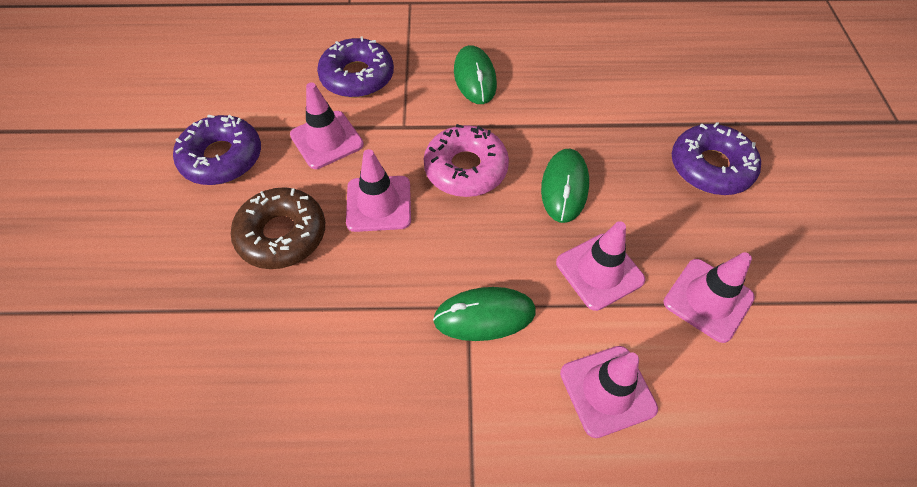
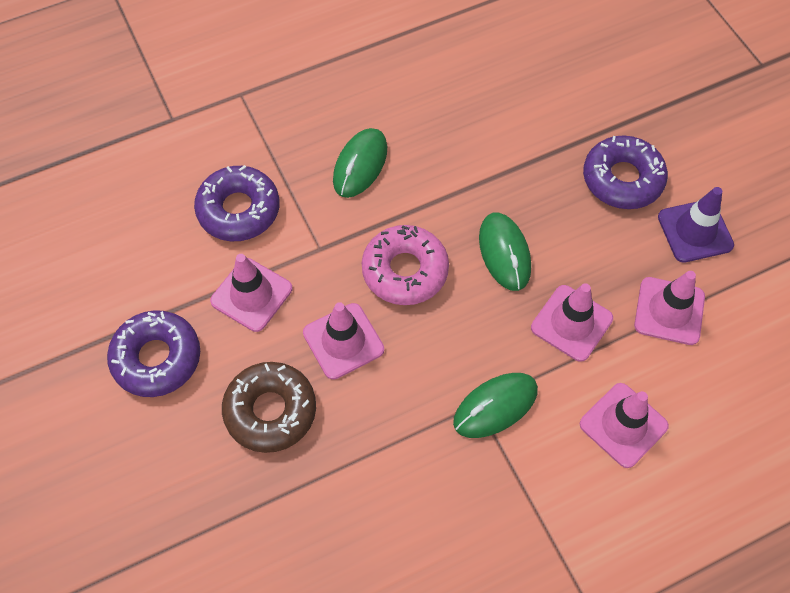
camera: 25 degrees left, 5 degrees up
(474, 78) = (360, 165): green mouse -> green mouse turned 60 degrees clockwise
(767, 237) = (695, 231): none -> purple traffic cone

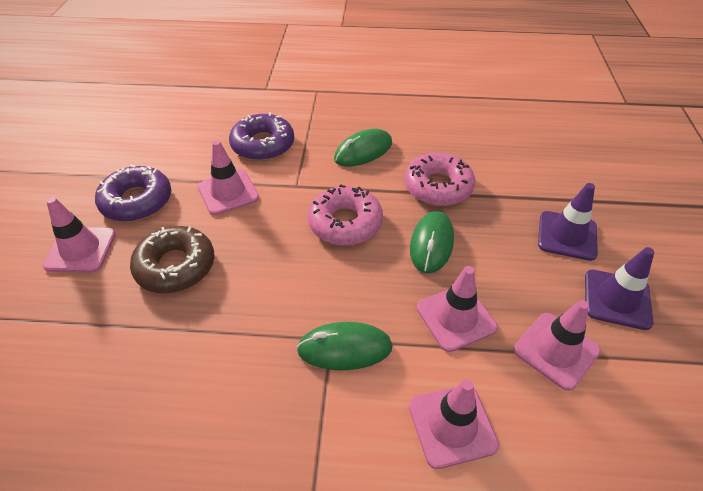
camera: 30 degrees right, 15 degrees down
(343, 341) = (264, 247): pink traffic cone -> pink traffic cone (81, 250)
(469, 177) = (438, 187): none -> pink donut
(622, 179) = (567, 236): purple donut -> purple traffic cone

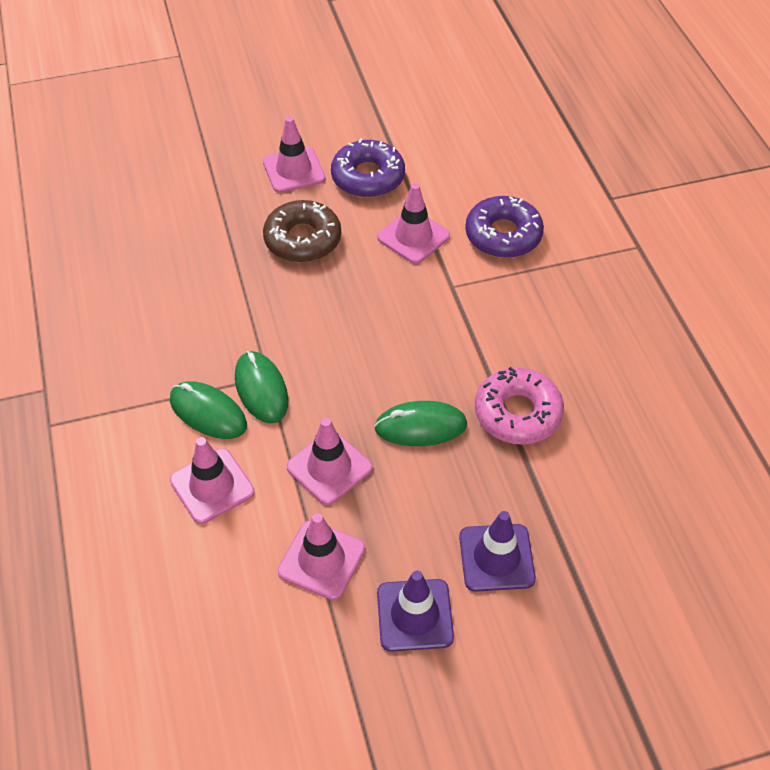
camera: 70 degrees right, 5 degrees up
(345, 223) = (416, 344): pink donut -> none
(363, 151) = (543, 326): green mouse -> green mouse (208, 413)

